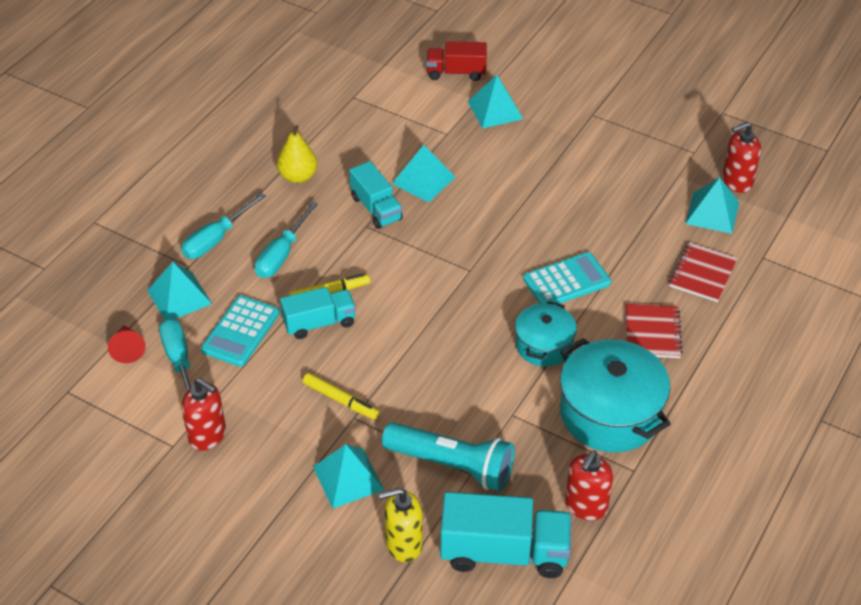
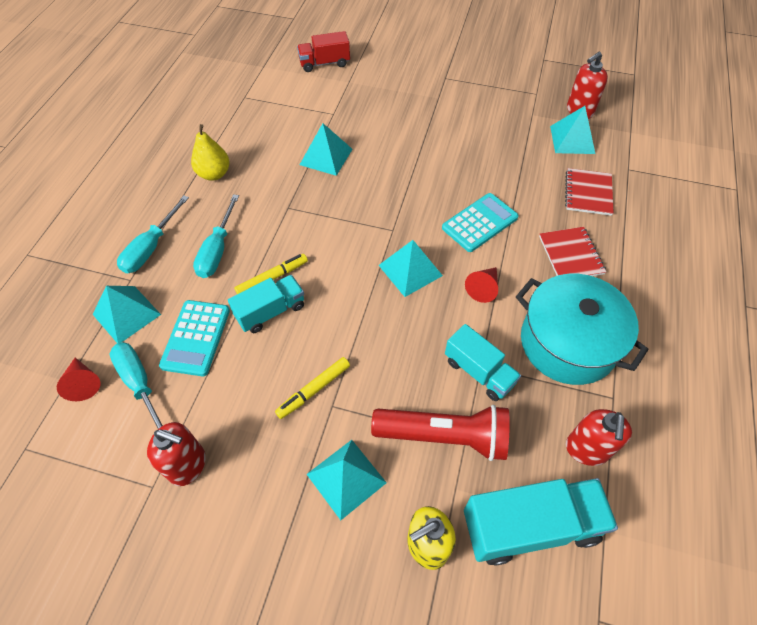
camera: 15 degrees left, 10 degrees up
(340, 400) = (314, 390): yellow marker -> yellow marker turned 120 degrees clockwise
(376, 208) = (292, 189): turquoise truck -> turquoise truck (479, 372)
(452, 465) = (444, 436): turquoise flashlight -> red flashlight
(495, 110) = (366, 87): turquoise pyramid -> turquoise pyramid (410, 270)
(544, 345) = (483, 288): turquoise pot -> red cone

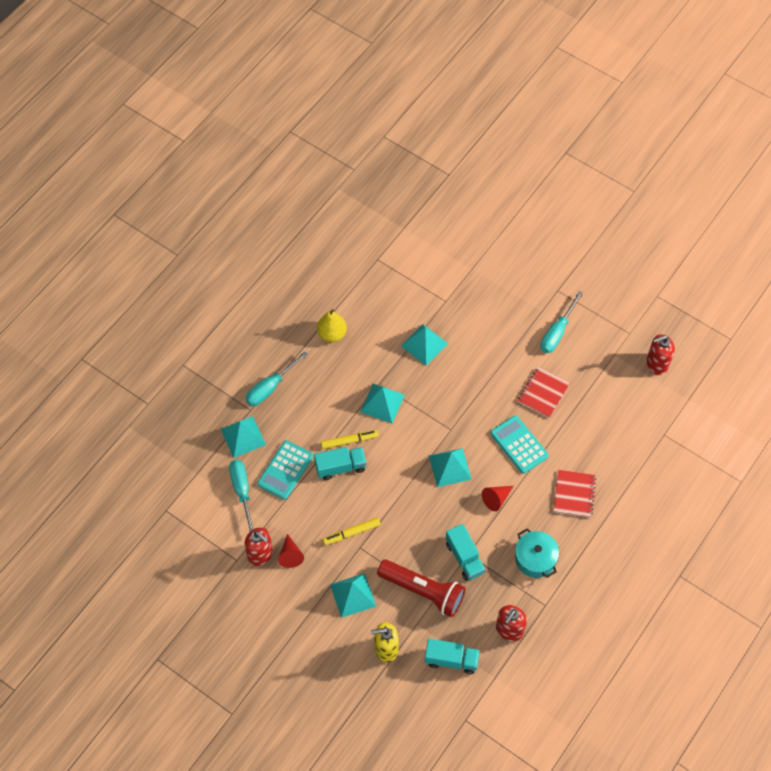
camera: 20 degrees right, 5 degrees up
(83, 383) = (207, 478): red cone -> red cone (290, 555)
(217, 250) = (317, 405): turquoise screwdriver -> turquoise screwdriver (557, 332)
(324, 63) = (458, 241): red truck -> none
(479, 223) = (519, 445): turquoise calculator -> turquoise calculator turned 105 degrees counterclockwise
(530, 526) = (451, 660): turquoise truck -> turquoise truck, size x0.64
(568, 343) = (535, 558): turquoise pot -> turquoise pot, size x0.59
(572, 139) = (634, 391): turquoise pyramid -> turquoise pyramid (382, 403)
(588, 193) = (617, 446): red notebook -> red notebook (543, 393)

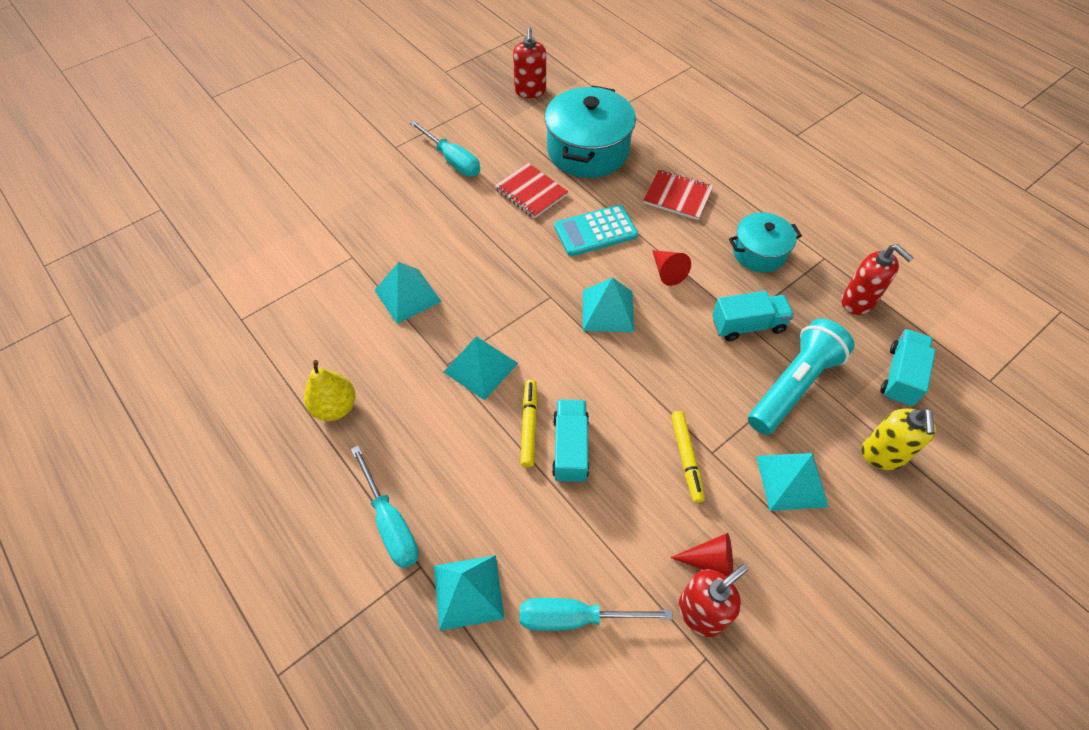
camera: 75 degrees left, 5 degrees down
(285, 470) = (553, 533): turquoise calculator -> none
(423, 591) = (793, 386): red flashlight -> turquoise flashlight
(602, 421) = (588, 150): none -> turquoise pot

